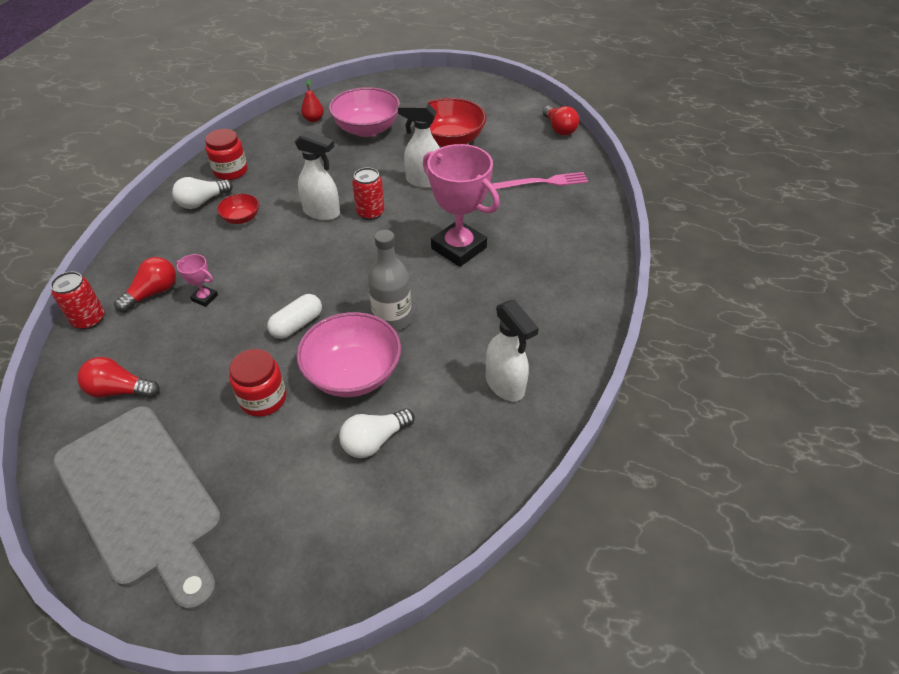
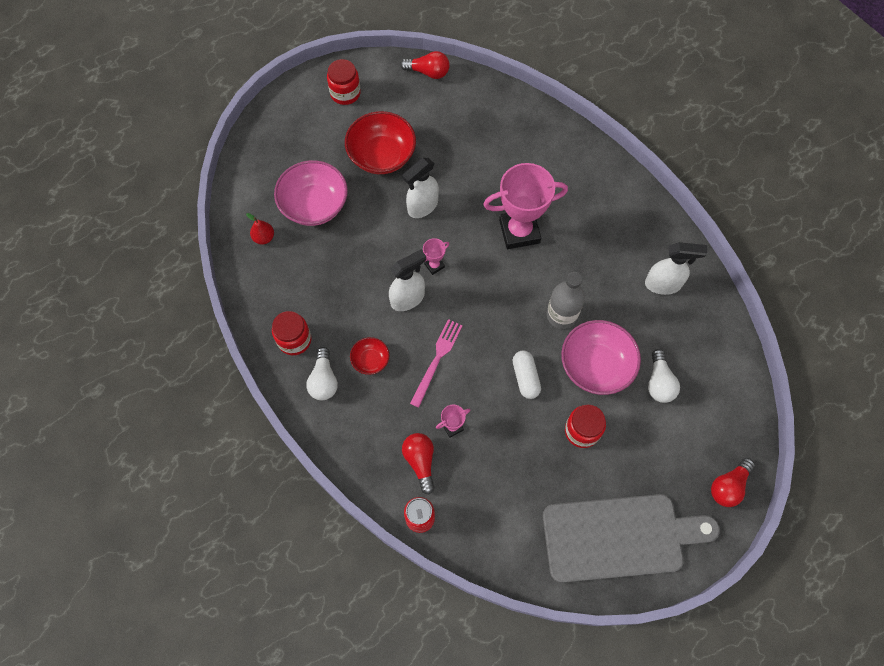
camera: 55 degrees left, 20 degrees up
(120, 390) = (514, 520): red light bulb -> red light bulb (728, 486)
(370, 213) = (434, 265): red can -> pink trophy
(486, 100) = (345, 93): none -> red jar
(543, 182) = (486, 129): pink fork -> pink fork (437, 359)

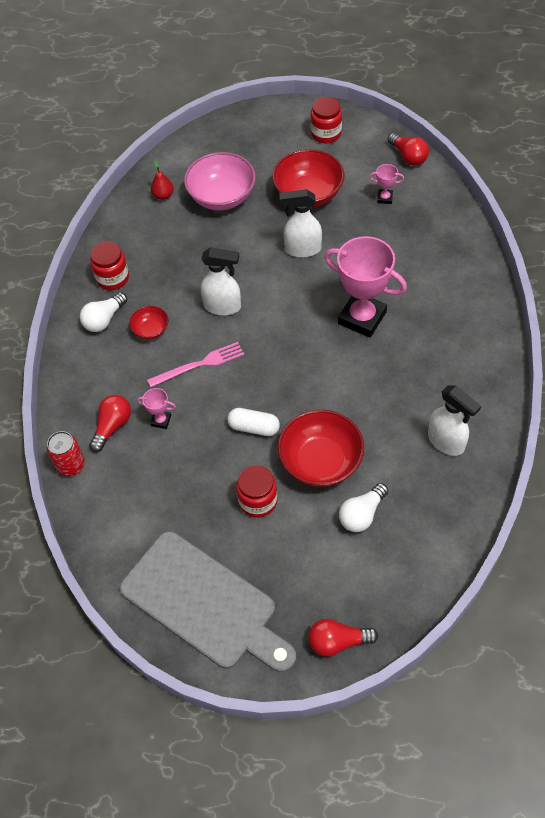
camera: 45 degrees right, 10 degrees down
(434, 265) = (267, 297): pink trophy -> pink trophy (384, 198)
(525, 377) = (254, 427): white capsule -> white capsule turned 75 degrees clockwise
(561, 315) = (332, 403): grey bottle -> none
(596, 366) = (320, 461): pink bowl -> red bowl

